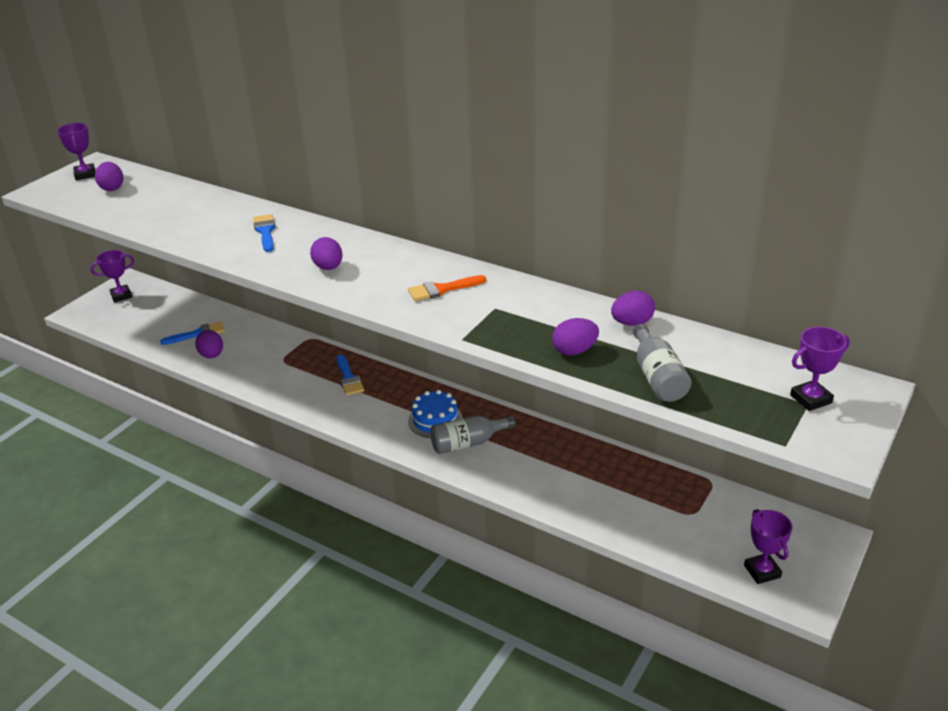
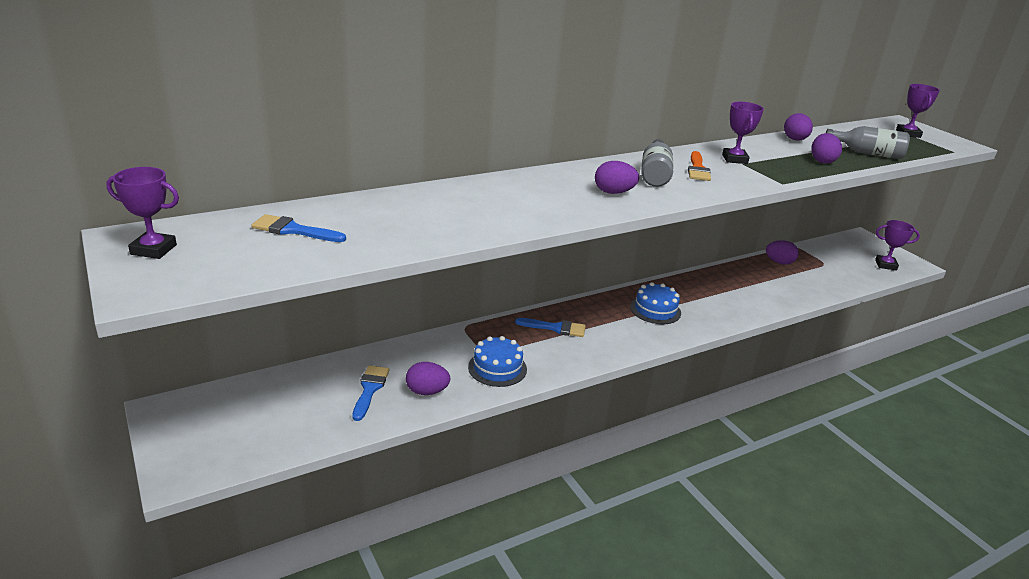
camera: 65 degrees left, 5 degrees down
(112, 188) = (238, 242): purple egg -> purple egg (779, 262)
(121, 296) = (193, 424): purple trophy -> purple trophy (734, 159)
(265, 231) = (501, 197): blue brush -> blue brush (293, 230)
(265, 372) = (497, 368): none -> blue cake
(468, 443) = (697, 307): grey bottle -> grey bottle (655, 174)

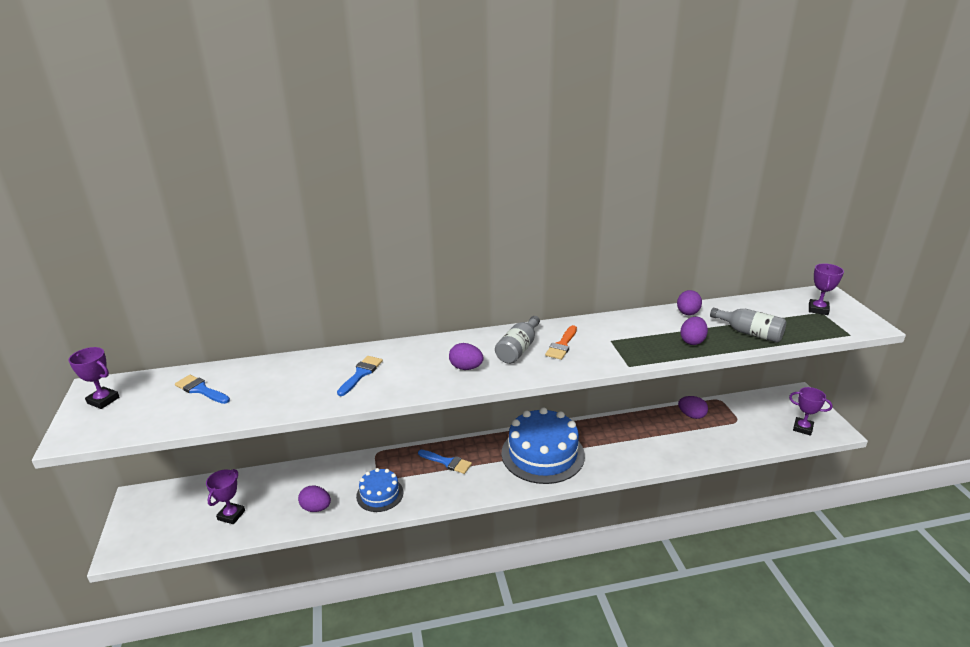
camera: 20 degrees right, 0 degrees up
(370, 389) = (277, 500): blue brush -> blue brush (361, 374)
(655, 310) = (542, 454): blue cake -> blue cake, size x1.90
(734, 159) = (607, 335): purple trophy -> purple trophy (231, 515)

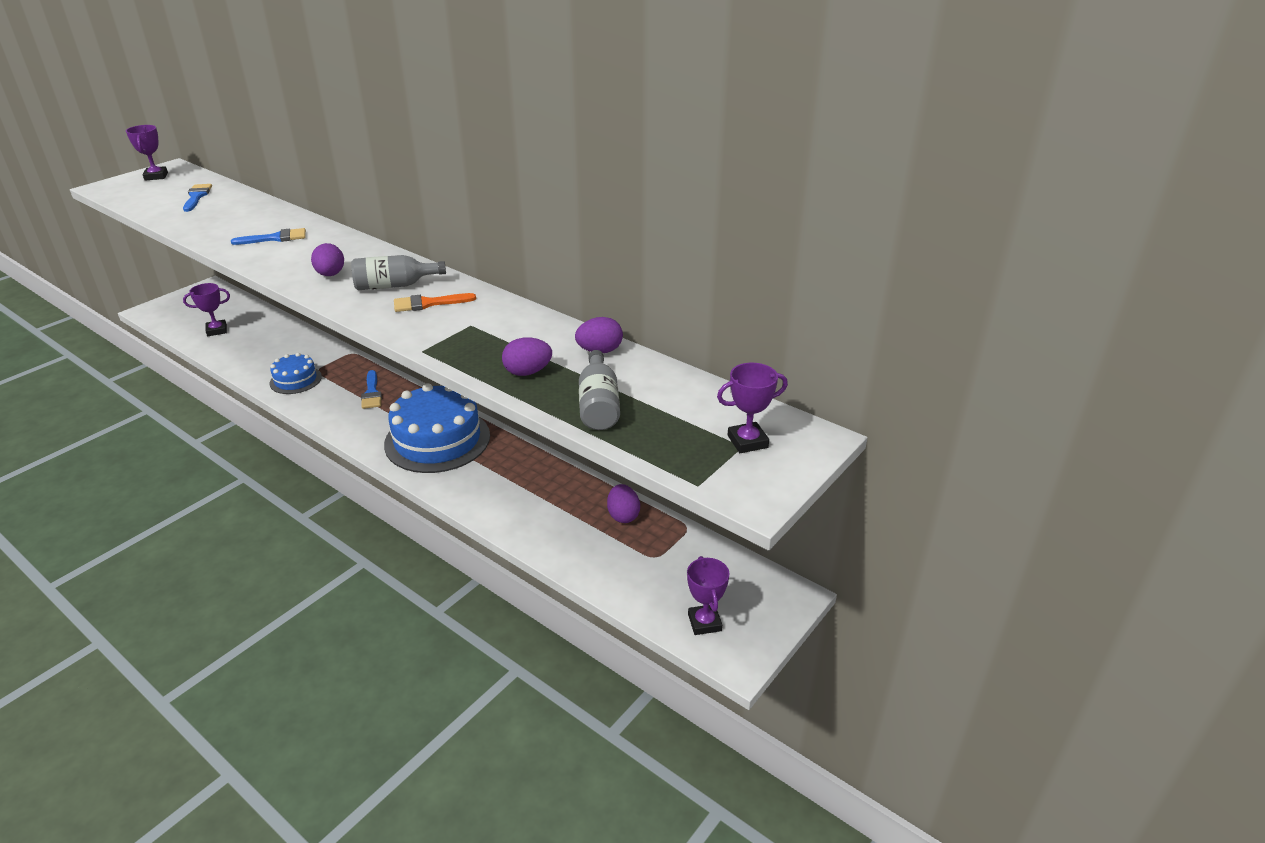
camera: 50 degrees right, 5 degrees up
(316, 508) = (253, 360): purple egg -> none

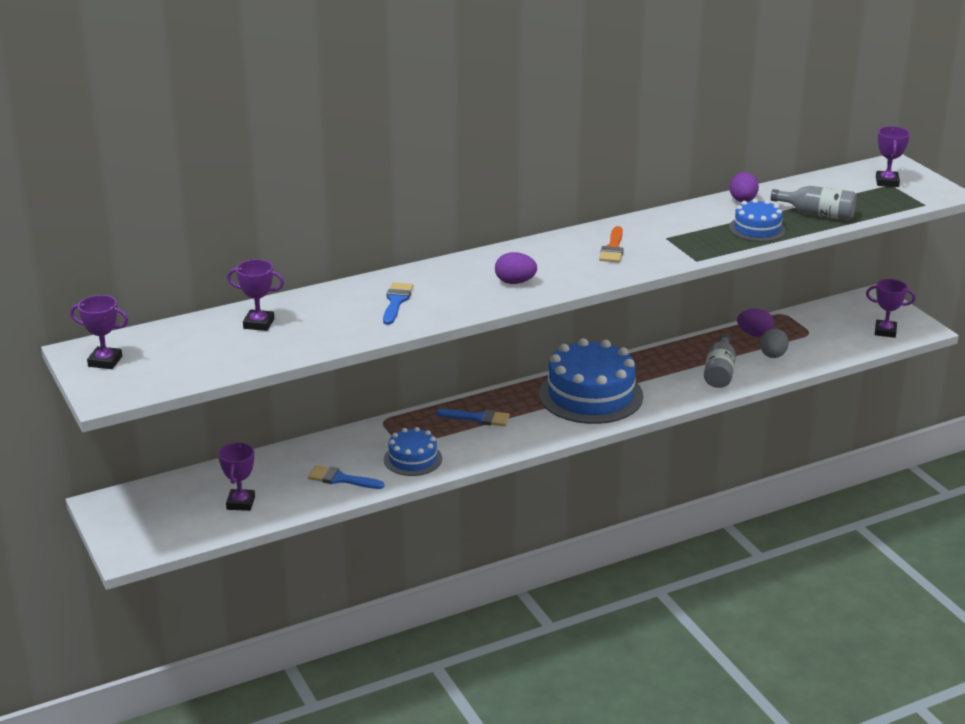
camera: 65 degrees left, 5 degrees down
(197, 196) = (215, 338): blue brush -> blue brush (341, 479)
(223, 204) = (259, 324): none -> purple trophy
(394, 286) = (565, 258): grey bottle -> grey bottle (719, 372)
(527, 372) = (757, 229): purple egg -> blue cake
(582, 539) = (772, 356): none -> grey egg

